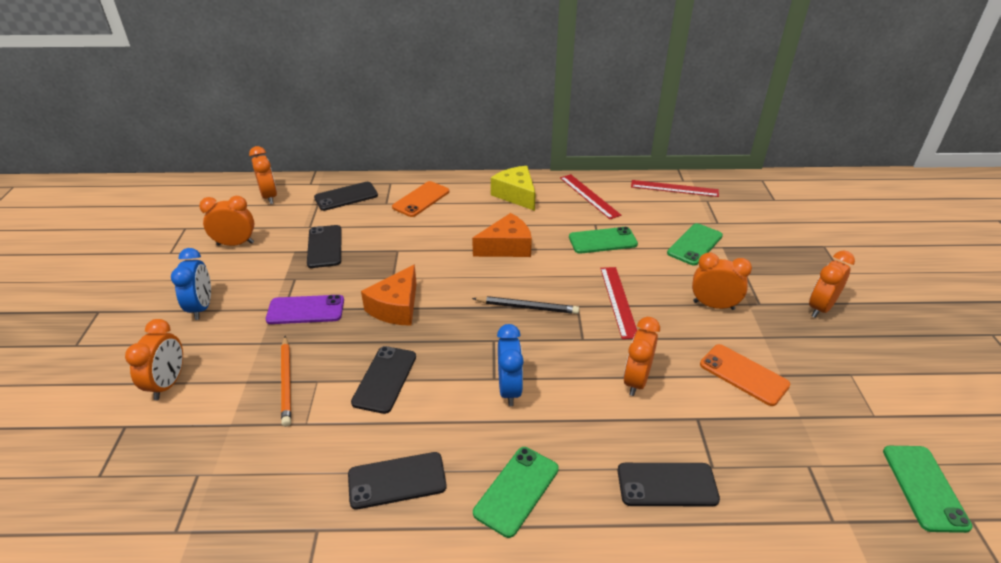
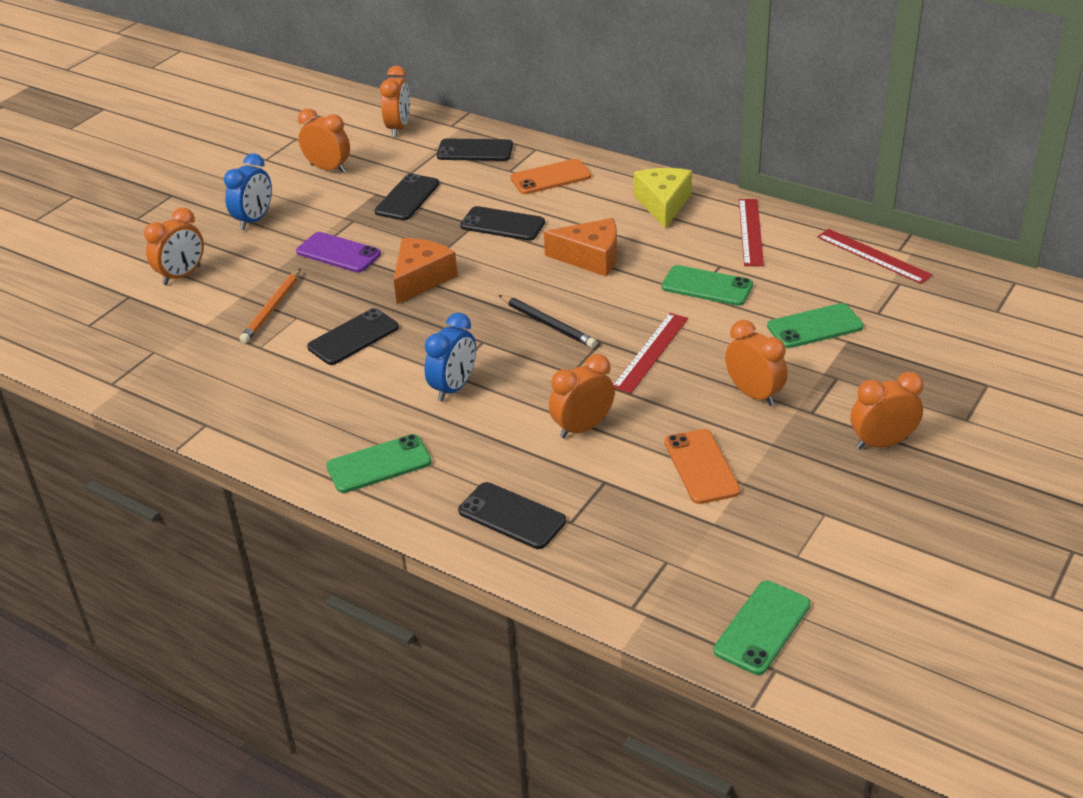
camera: 35 degrees right, 0 degrees up
(396, 307) = (421, 279): orange cheese -> orange cheese turned 150 degrees clockwise
(397, 480) = (292, 417): black phone -> black phone (502, 224)

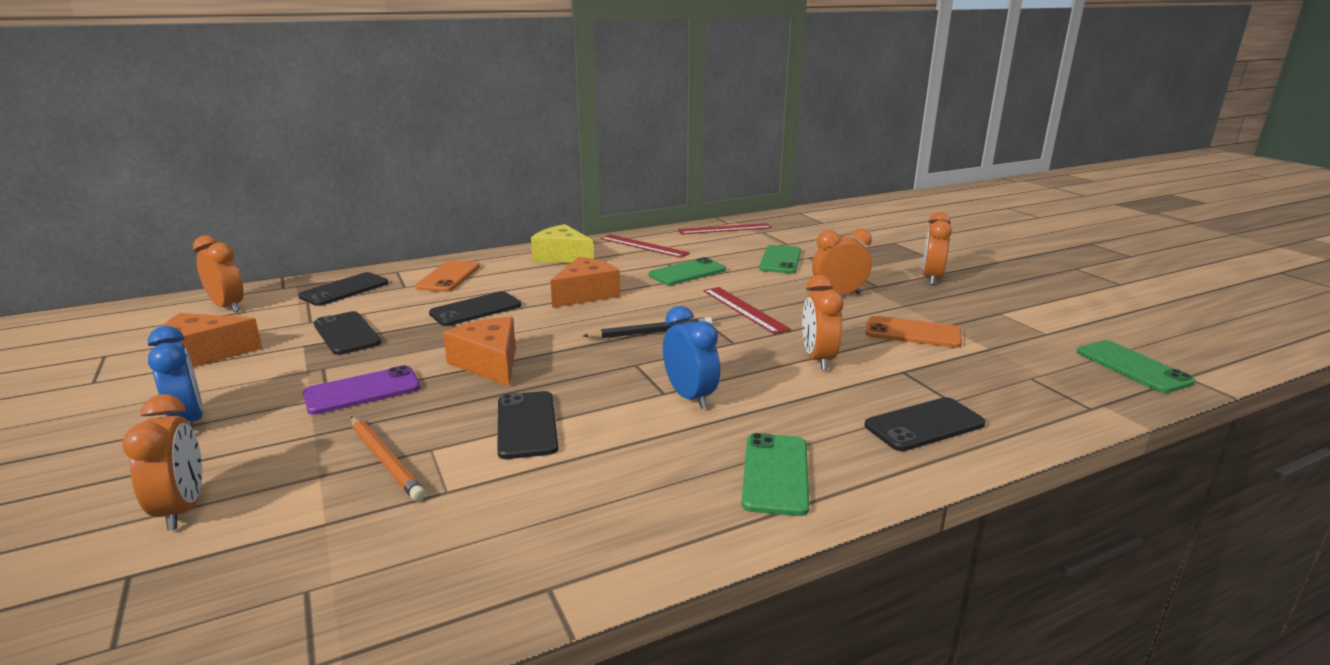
camera: 60 degrees left, 15 degrees down
(328, 168) = (203, 355): orange clock -> orange cheese

